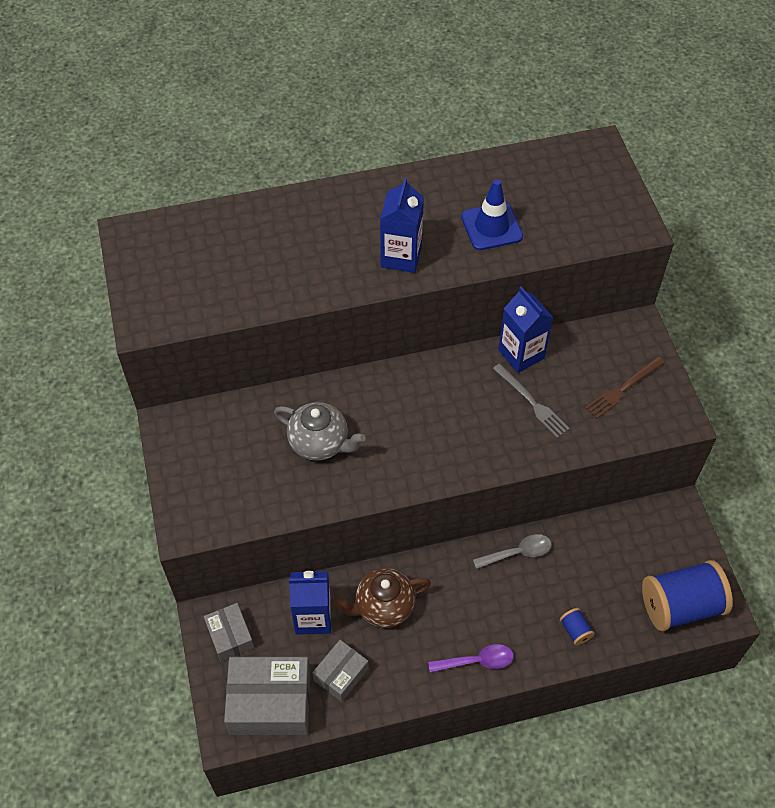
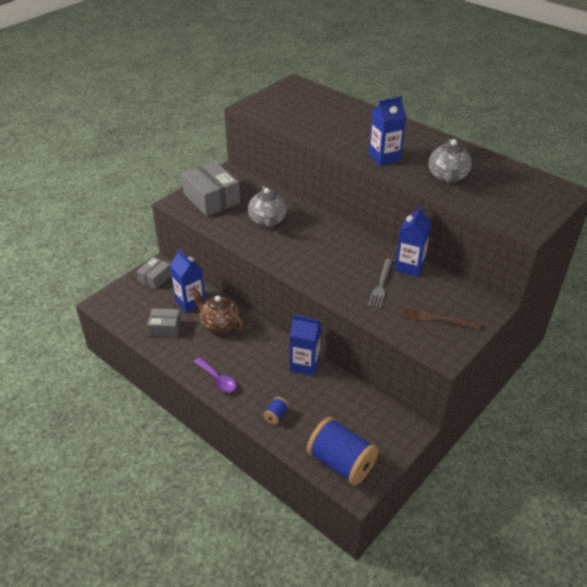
camera: 55 degrees right, 15 degrees down
(270, 702) = (129, 309): grey box -> grey box (211, 198)
(491, 227) = (447, 177): blue traffic cone -> grey teapot
(518, 553) = (305, 364): grey spoon -> blue carton

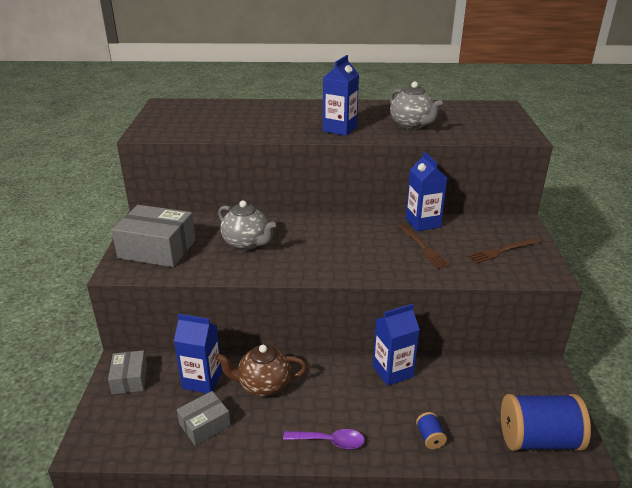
camera: 40 degrees left, 10 degrees down
(381, 285) = (423, 247): grey fork -> brown fork

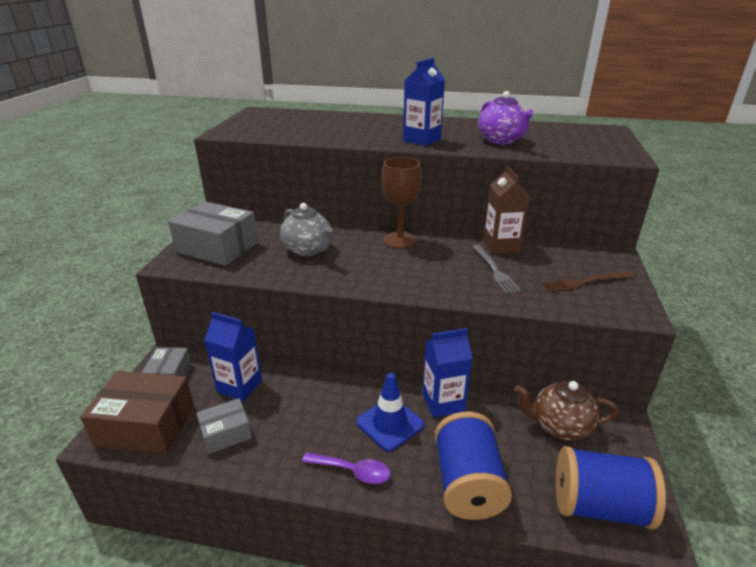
camera: 10 degrees right, 0 degrees up
(125, 428) = (145, 425): none -> brown box
(263, 385) = (300, 399): brown teapot -> brown teapot (559, 426)
(330, 225) = (400, 240): none -> brown goblet
(351, 396) = (390, 423): none -> blue traffic cone
(412, 125) = (501, 141): grey teapot -> purple teapot
(422, 223) = (501, 246): blue carton -> brown carton
(423, 247) = (494, 270): brown fork -> grey fork
(430, 437) = (467, 484): blue spool -> blue spool, size x2.41

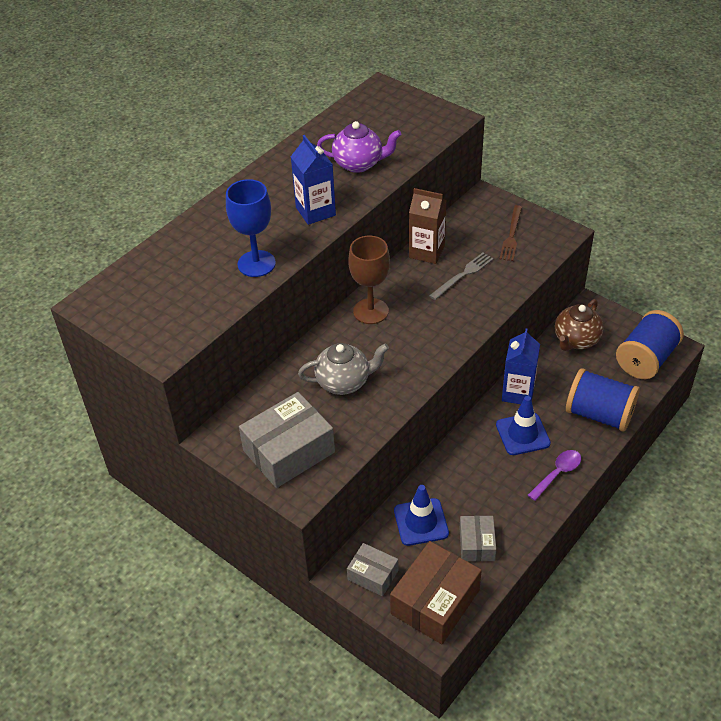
camera: 60 degrees left, 15 degrees up
(239, 386) = (421, 522): blue carton -> blue traffic cone
(339, 136) = (256, 264): none -> blue goblet
(494, 270) = (463, 275): grey fork -> grey fork turned 60 degrees counterclockwise

